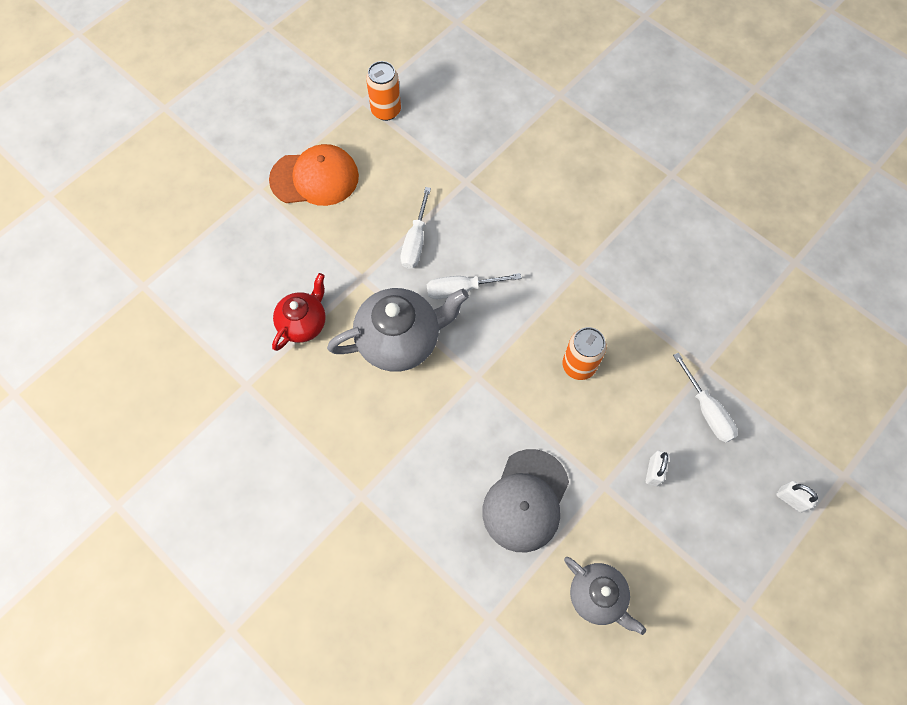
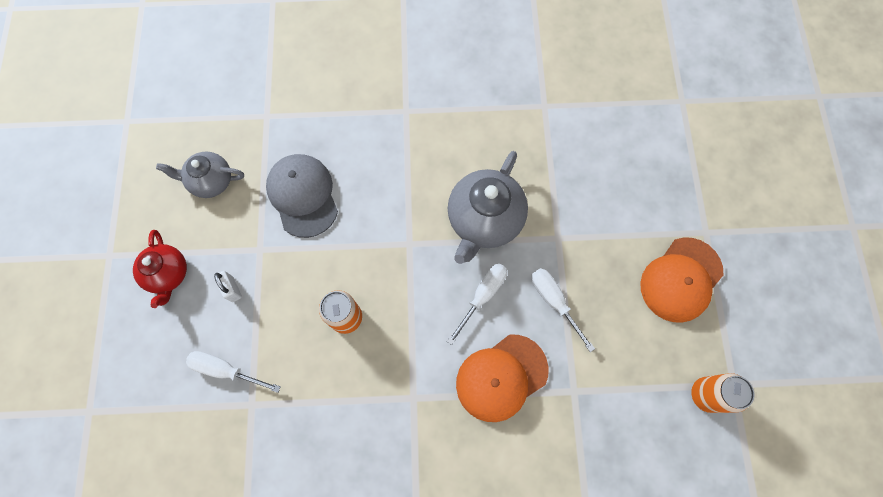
camera: 135 degrees right, 5 degrees up
(303, 323) = (557, 172): red teapot -> red teapot (168, 274)
(505, 229) = (501, 377): none -> orange cap
(790, 499) = (120, 356): white padlock -> none

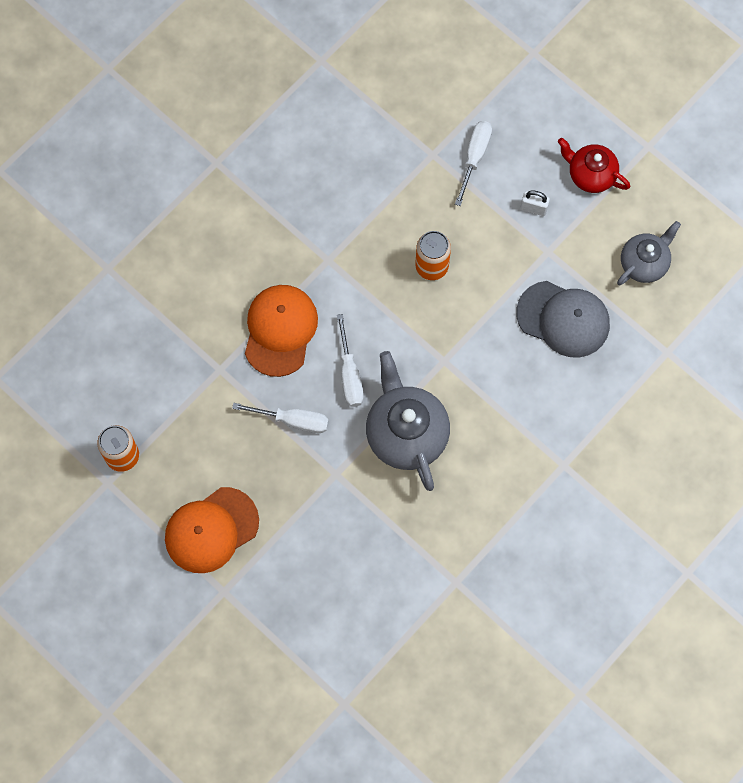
camera: 135 degrees right, 0 degrees up
(226, 370) = (474, 157): white screwdriver -> white screwdriver turned 45 degrees counterclockwise
(681, 280) = (211, 530): orange cap -> orange cap turned 120 degrees counterclockwise

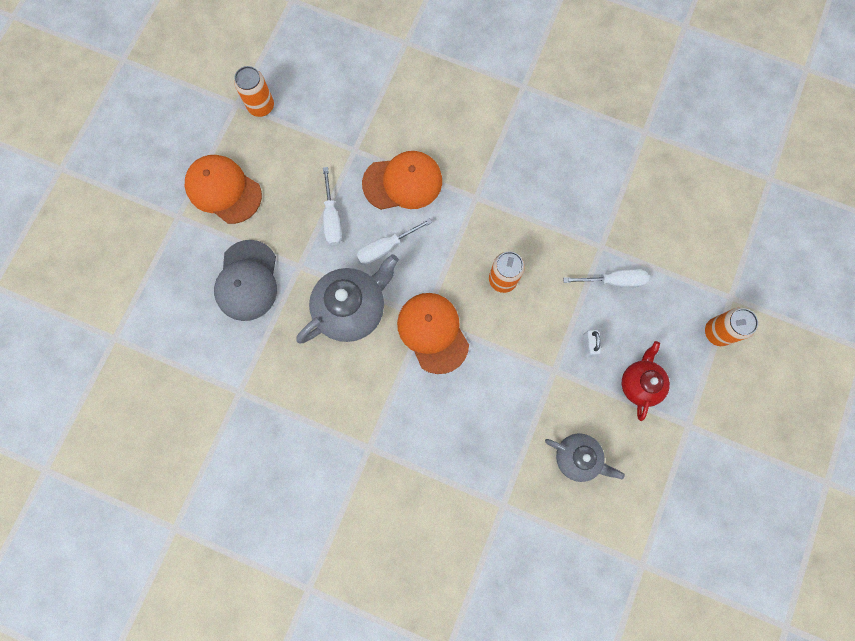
camera: 70 degrees right, 5 degrees up
(463, 358) = (433, 332): none -> orange cap
(563, 319) = (498, 404): grey cap -> grey cap (247, 281)
(565, 81) = (717, 332): none -> orange can

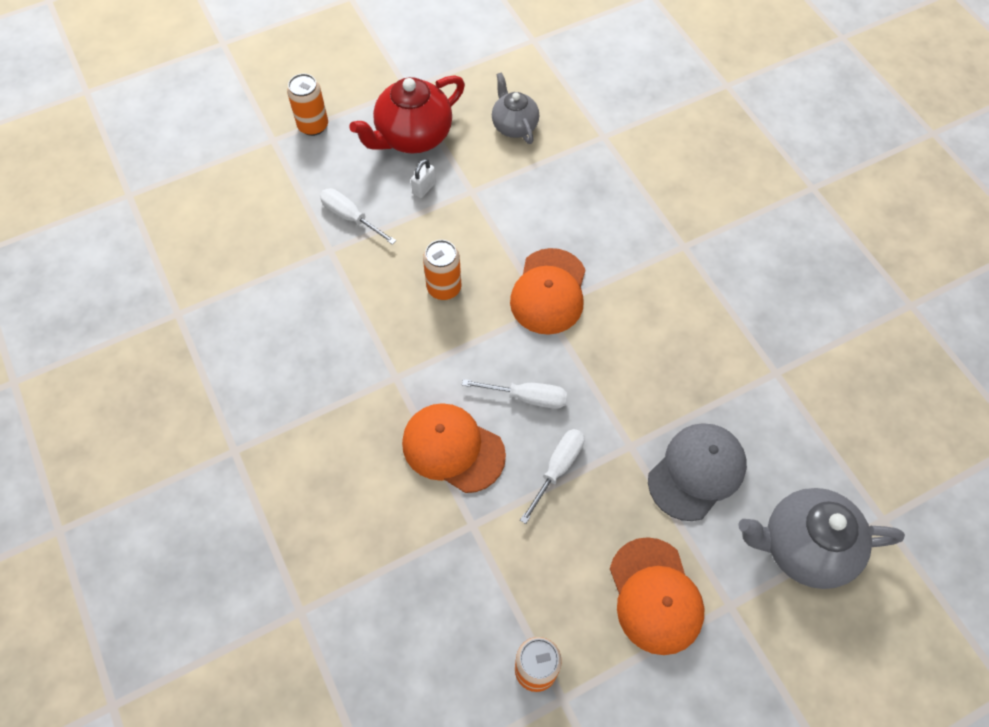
camera: 140 degrees left, 15 degrees down
(351, 309) = (608, 366): grey teapot -> grey teapot (804, 547)
(640, 383) = (413, 136): red teapot -> red teapot, size x1.62

